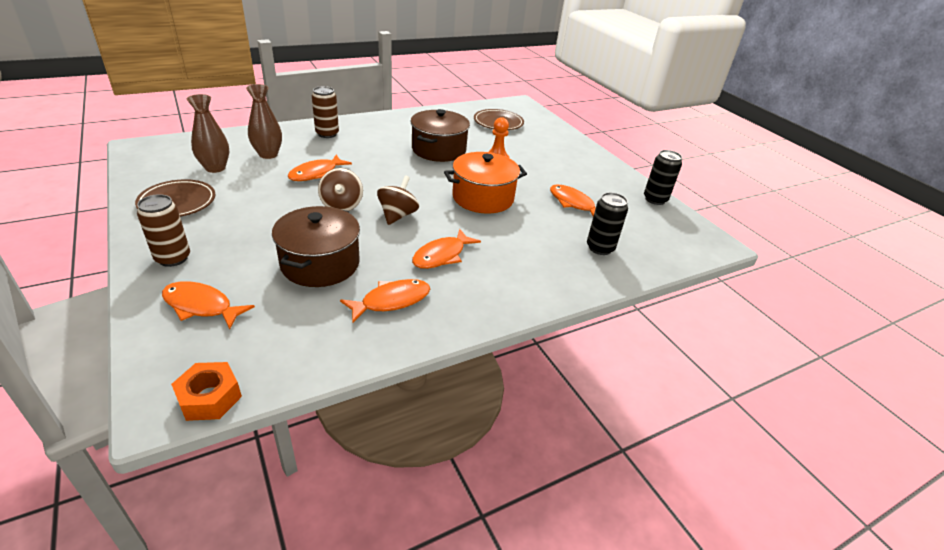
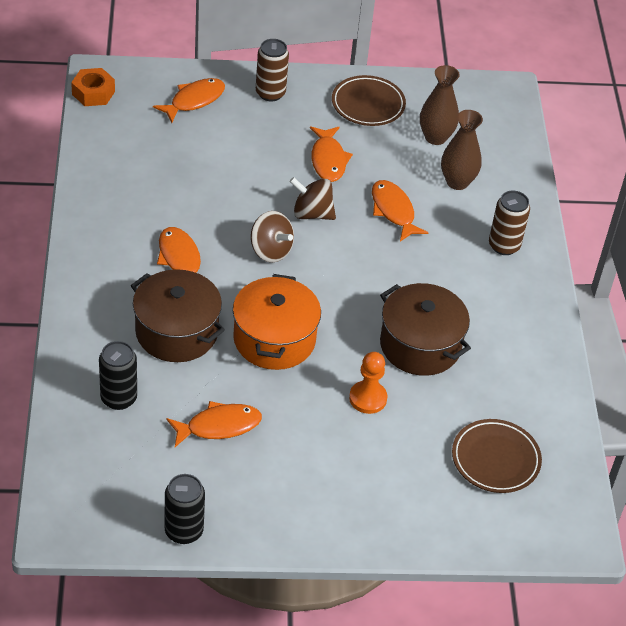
camera: 115 degrees right, 10 degrees up
(320, 264) = (214, 174): brown pot -> brown pot (177, 332)
(391, 301) = (134, 204): orange fish -> orange fish (328, 160)

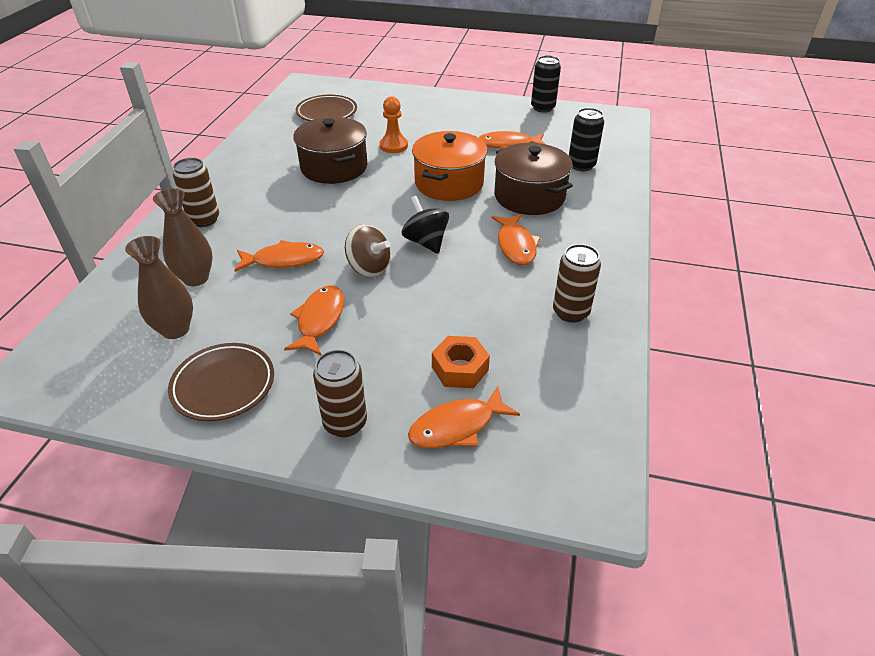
camera: 160 degrees left, 5 degrees down
(93, 93) = (604, 462): orange nut -> orange nut (460, 369)
(121, 195) = (570, 312): none -> brown can
(270, 251) = (426, 242): brown spinning top -> black spinning top
(393, 211) = (284, 260): orange fish -> orange fish turned 90 degrees counterclockwise

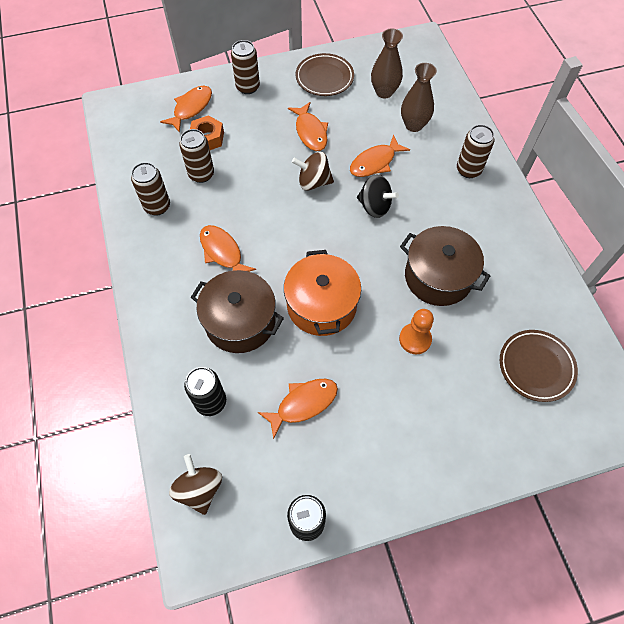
camera: 150 degrees right, 20 degrees up
(426, 242) = (292, 224): black spinning top -> black spinning top (374, 206)
(495, 326) = (201, 174): none -> brown can
(609, 136) = (199, 489): none -> brown spinning top

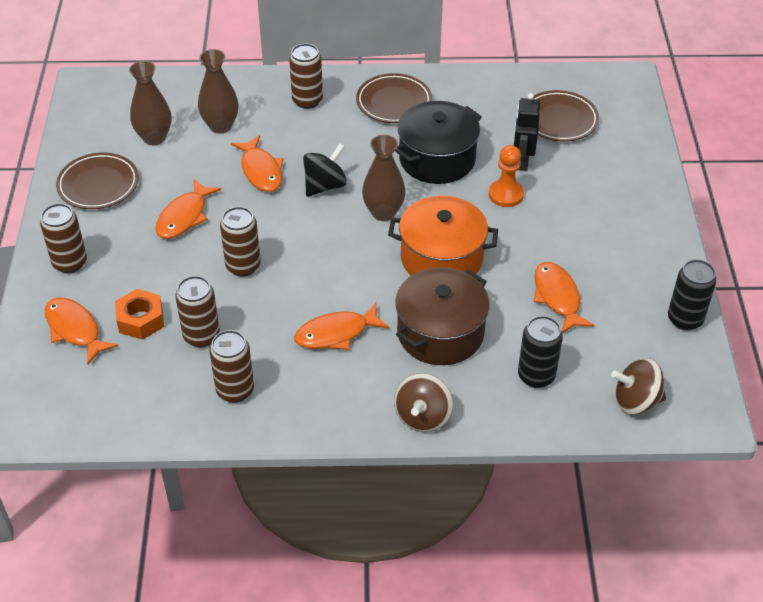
camera: 75 degrees left, 15 degrees down
(273, 179) = (243, 266): none -> brown can
(310, 132) = (184, 217): orange fish -> orange fish turned 120 degrees clockwise
(313, 182) = (265, 230): brown spinning top -> brown spinning top (422, 417)
(359, 253) = (383, 212): none -> brown vase
(438, 277) = (437, 159): brown pot -> black pot
(463, 345) = (522, 161): none -> black robot
(495, 229) = (394, 102): none -> brown plate

